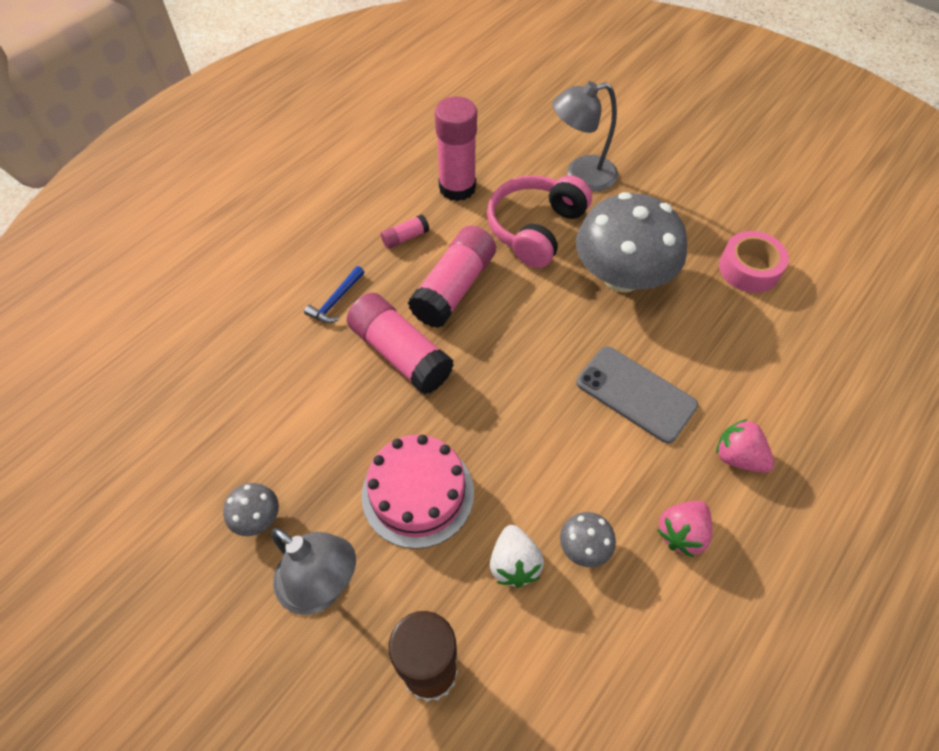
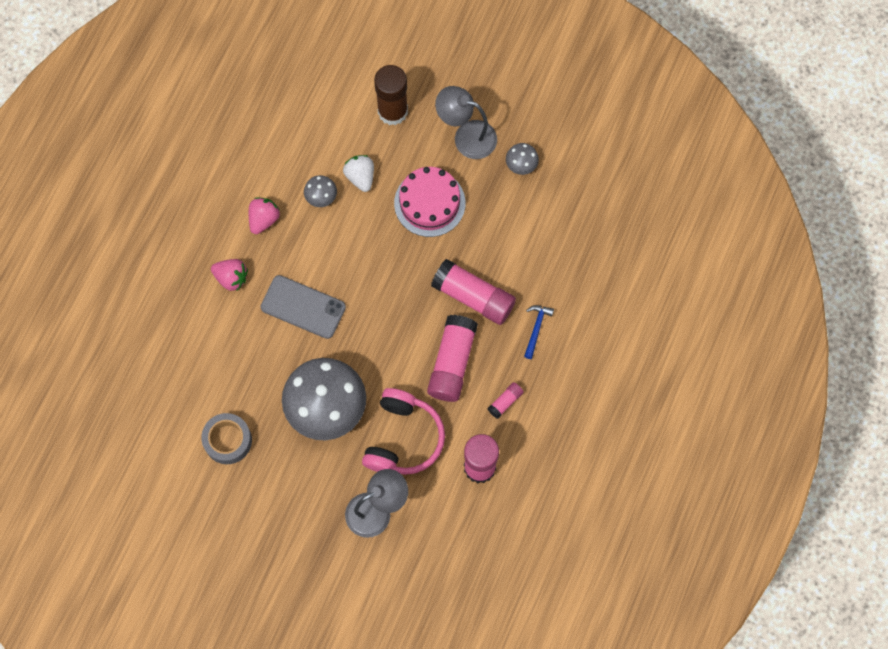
camera: 165 degrees right, 15 degrees up
(749, 269) = (228, 440): pink tape -> grey tape

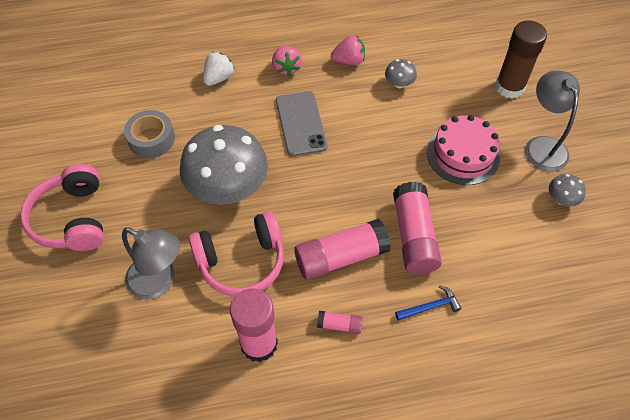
camera: 55 degrees right, 15 degrees down
(267, 547) = (72, 219): none -> pink headphones
(360, 177) = (438, 98): white strawberry -> white strawberry (219, 78)

